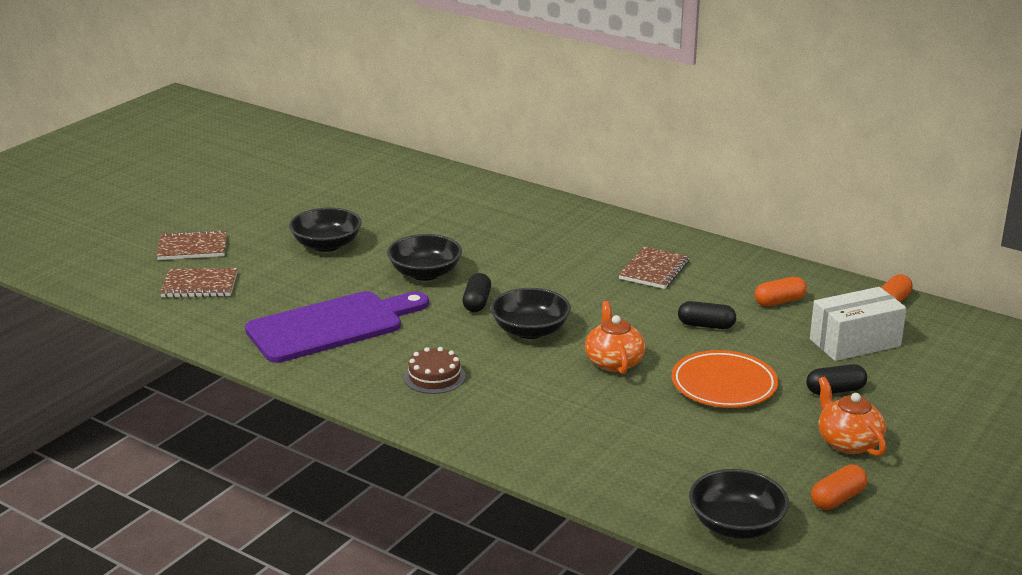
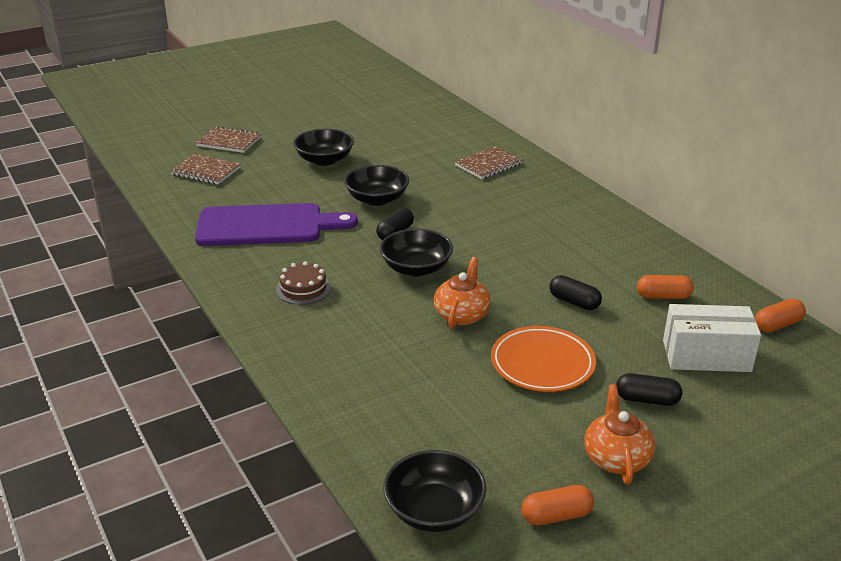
camera: 25 degrees right, 5 degrees up
(654, 270) = (570, 240): brown notebook -> brown notebook (488, 165)

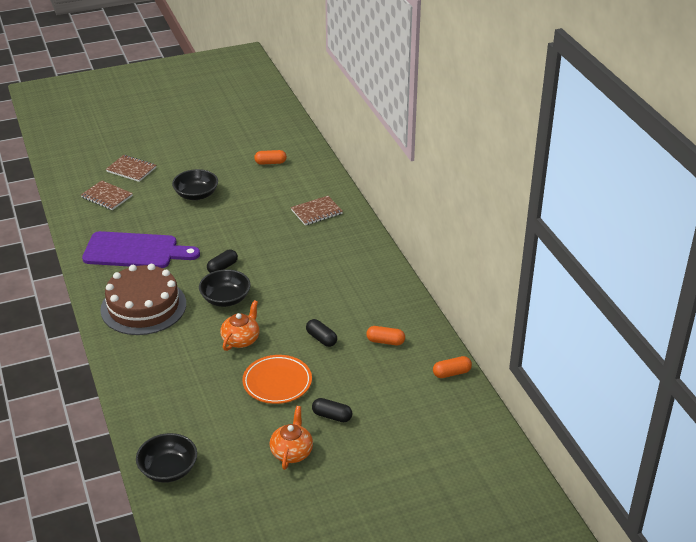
camera: 10 degrees right, 5 degrees up
(303, 288) = (143, 306): brown cake -> brown cake, size x2.25
(377, 199) = (221, 236): black bowl -> none
(556, 516) = (238, 482): orange capsule -> orange capsule (270, 163)
(706, 356) = (388, 390): white box -> none

